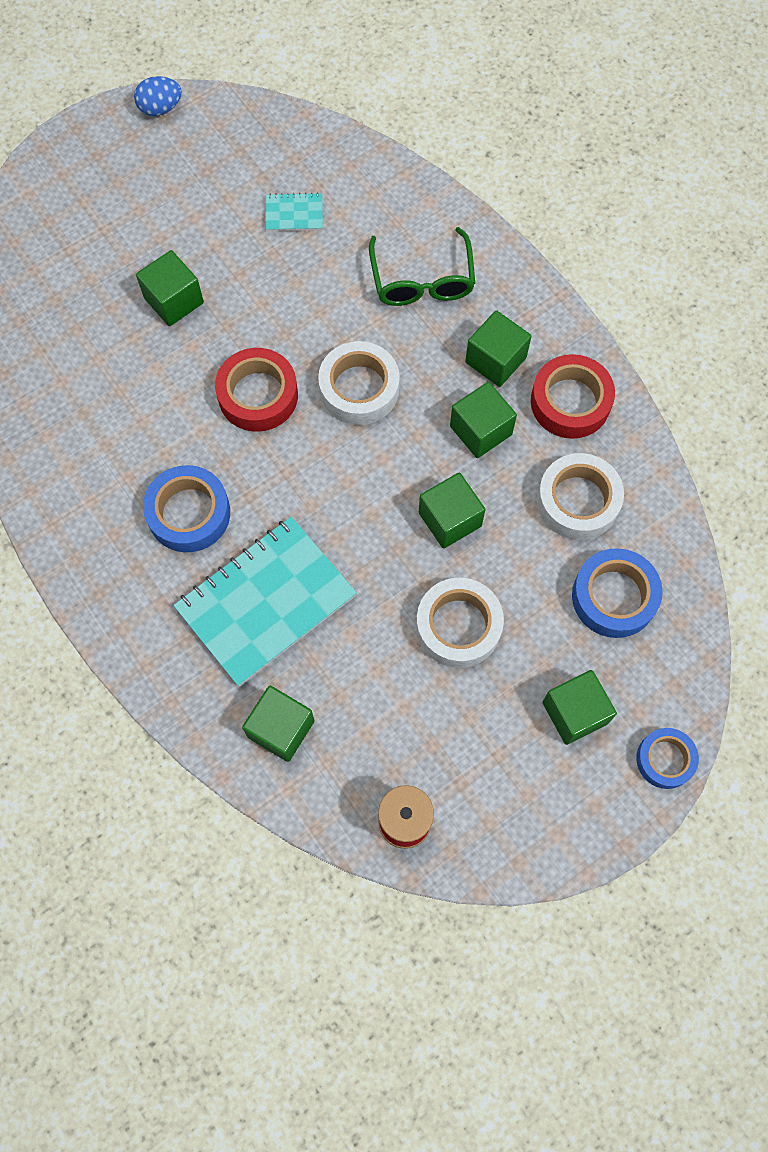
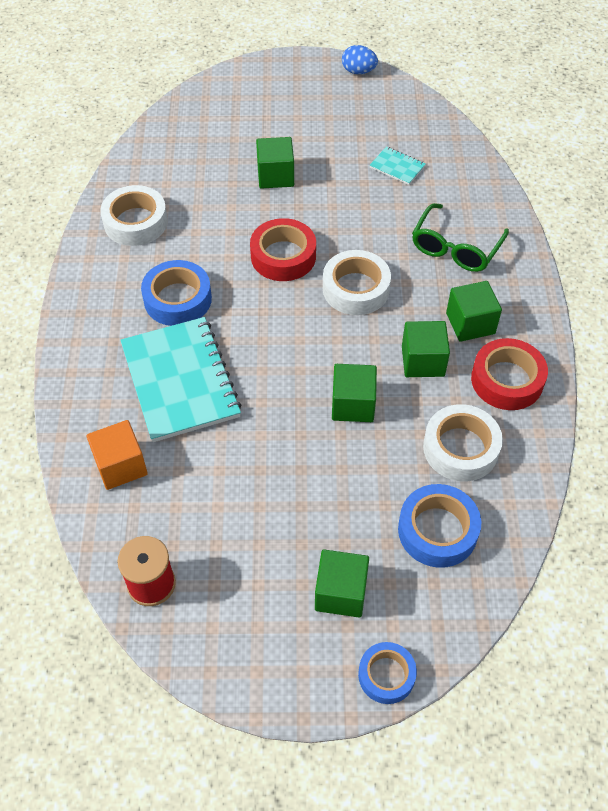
camera: 35 degrees right, 15 degrees down
(266, 602) = (180, 381): turquoise notebook -> turquoise notebook turned 75 degrees clockwise
(281, 729) = (120, 466): green cube -> orange cube
(458, 626) = (301, 477): white tape -> white tape (135, 222)

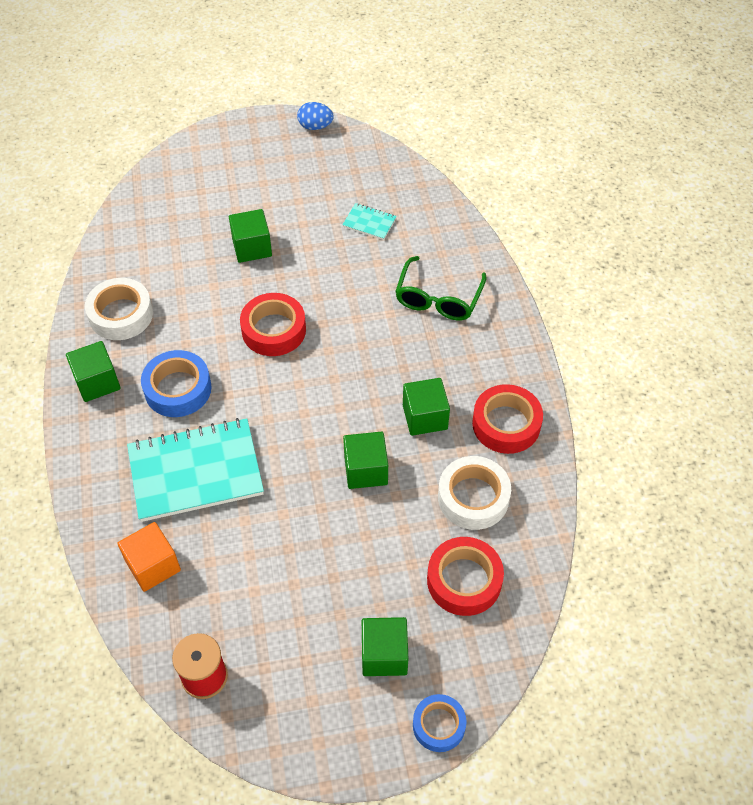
camera: 10 degrees left, 0 degrees up
(180, 381) = (195, 471): turquoise notebook -> turquoise notebook turned 75 degrees counterclockwise
(356, 289) = (349, 353): white tape -> none
(437, 530) = (464, 580): blue tape -> red tape
(470, 323) = (463, 373): green cube -> green cube (97, 382)

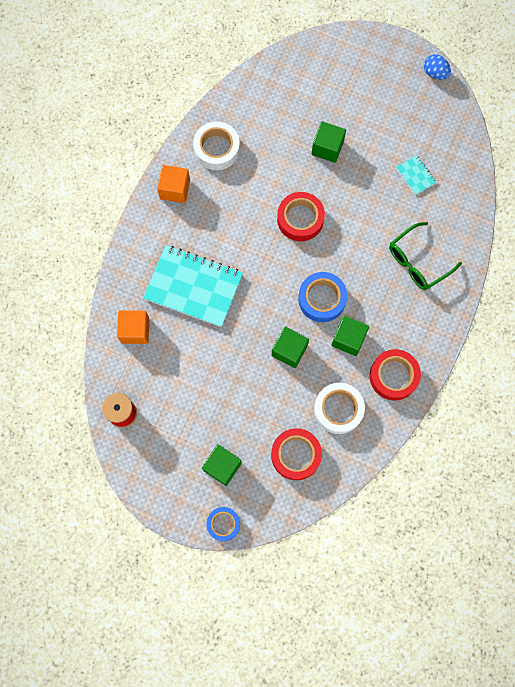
camera: 35 degrees right, 20 degrees up
(97, 382) = (175, 189): green cube -> orange cube
(178, 389) = (217, 224): blue tape -> blue tape (322, 299)

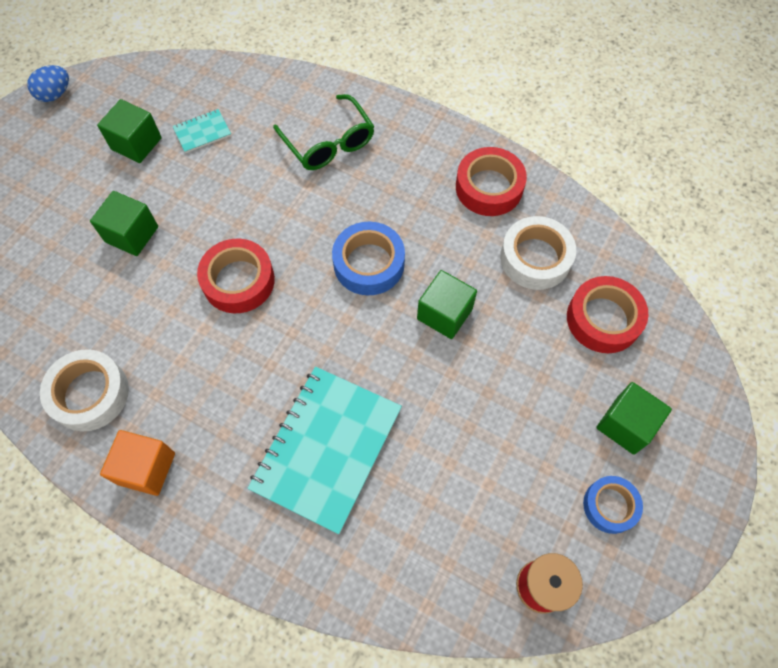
camera: 85 degrees left, 10 degrees down
(135, 330) = (394, 554): orange cube -> none
(223, 524) = (715, 430): blue tape -> blue tape (610, 506)
(348, 339) = (432, 235): green cube -> green cube (136, 144)

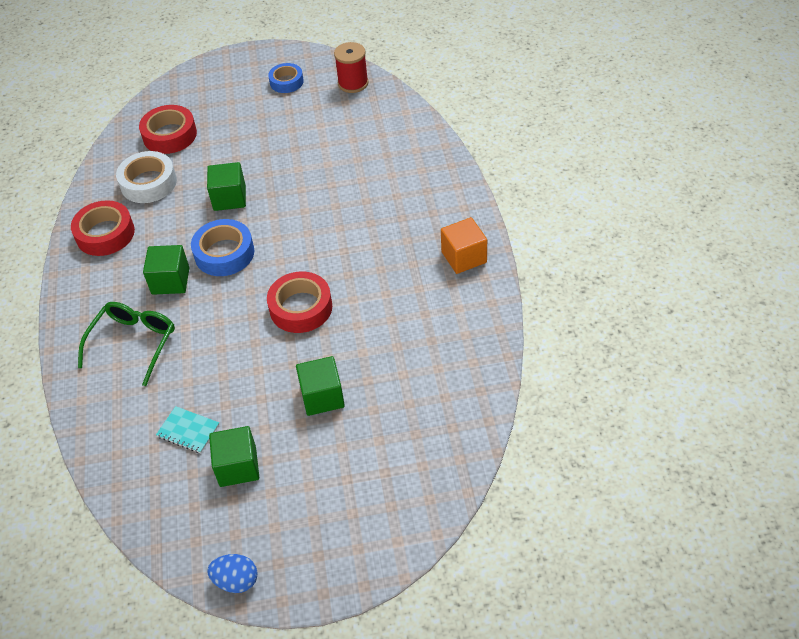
camera: 125 degrees left, 15 degrees down
(89, 394) = (454, 319): white tape -> none
(326, 448) = (368, 193): turquoise notebook -> none
(625, 425) = (233, 97): green cube -> green cube (170, 281)

